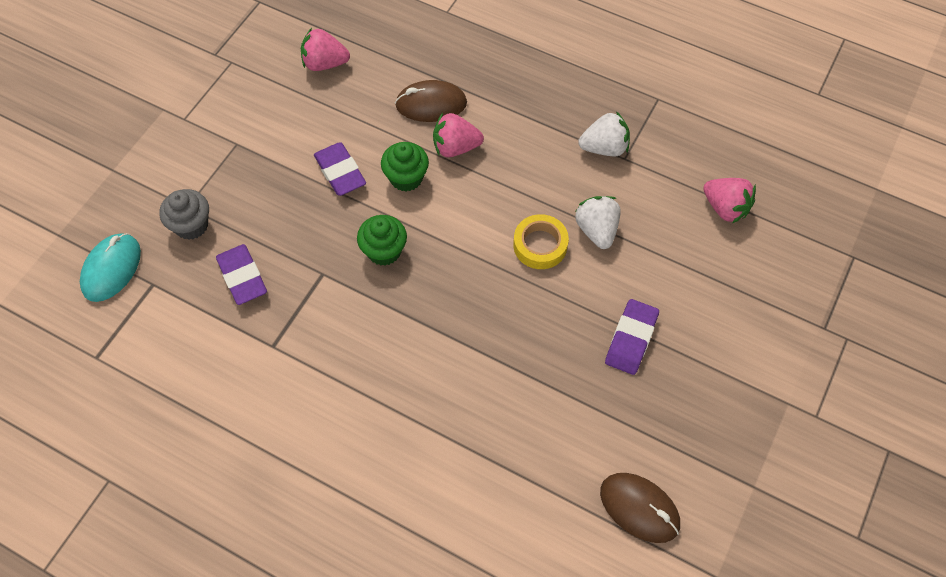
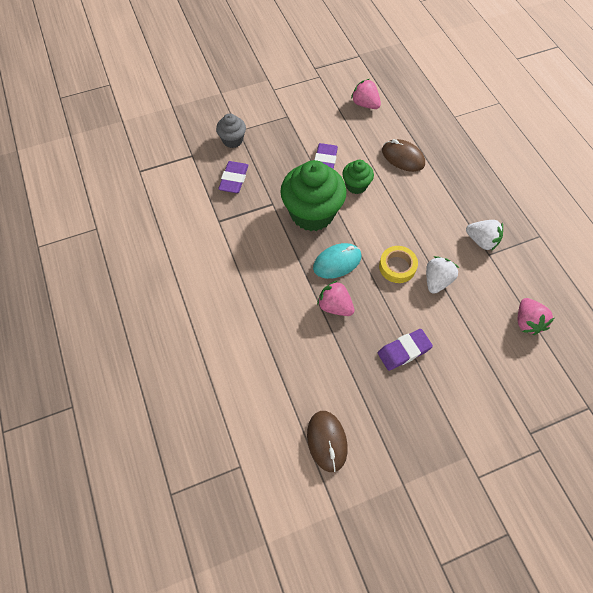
camera: 40 degrees right, 0 degrees up
(111, 269) = (181, 136): turquoise mouse -> turquoise mouse (337, 262)
(384, 251) = (312, 213): green cupcake -> green cupcake, size x1.98
(455, 147) = (396, 187): pink strawberry -> pink strawberry (335, 306)

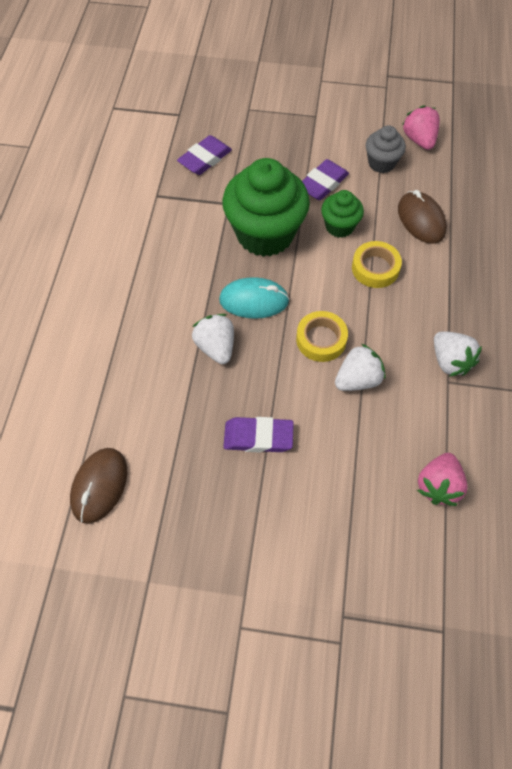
camera: 30 degrees right, 0 degrees up
(232, 140) = (234, 116): grey cupcake -> grey cupcake (381, 163)
(335, 306) = (216, 347): pink strawberry -> white strawberry
(397, 203) = (375, 268): none -> yellow tape

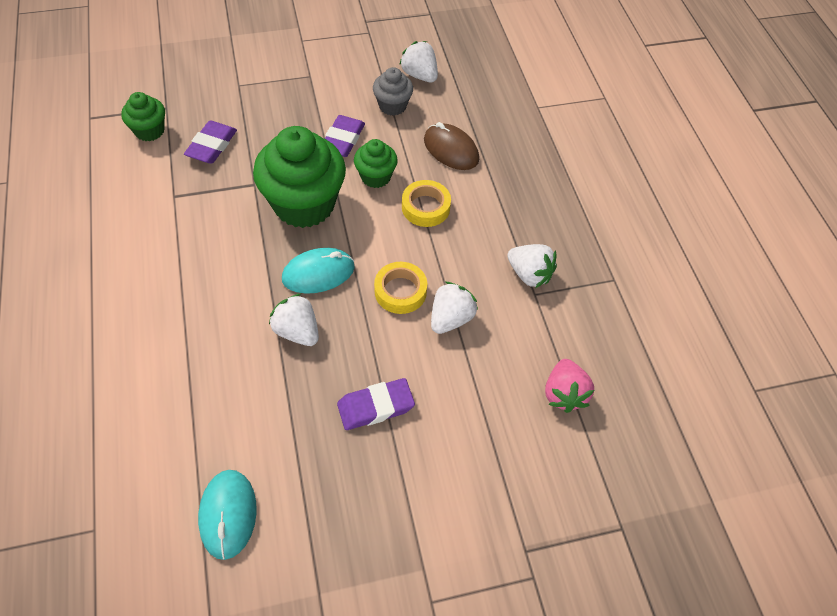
camera: 25 degrees left, 5 degrees down
(99, 486) = (228, 514): brown mouse -> turquoise mouse
(157, 132) = (149, 131): none -> green cupcake
(419, 140) = (419, 75): pink strawberry -> white strawberry

